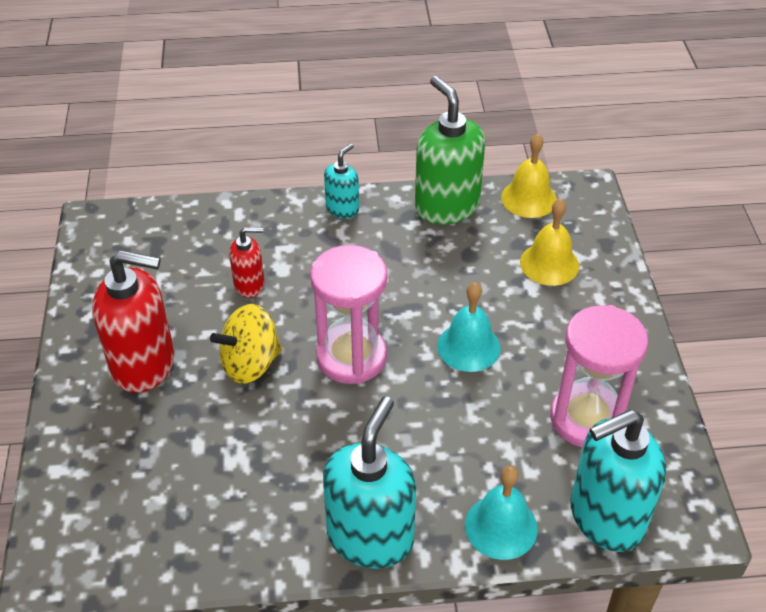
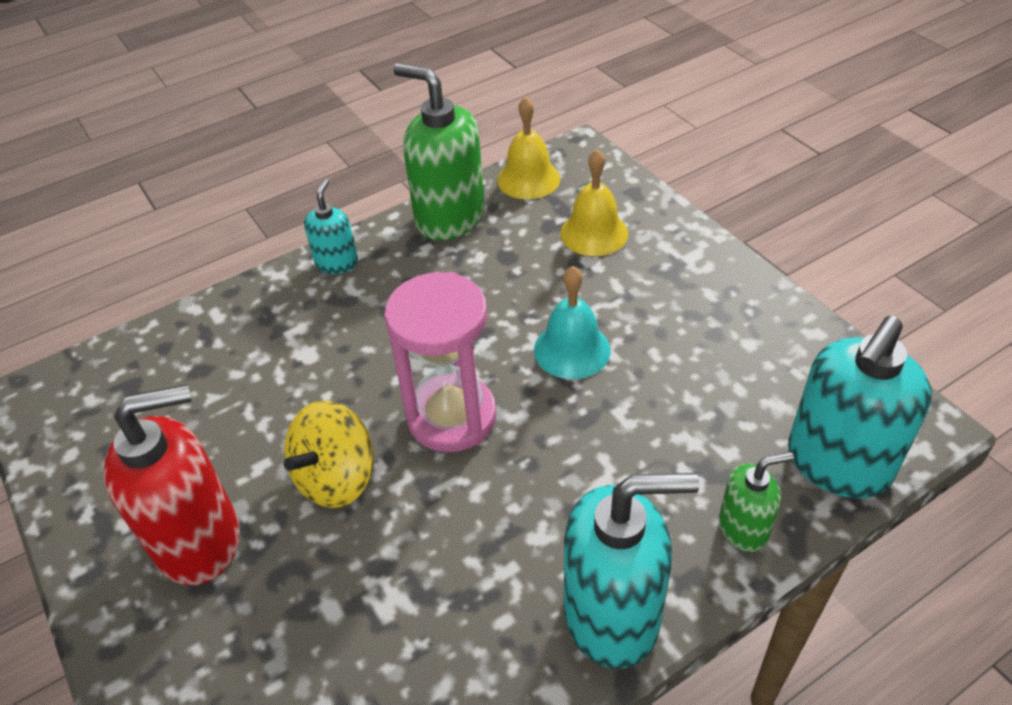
camera: 25 degrees left, 0 degrees up
(249, 285) = (279, 388): red soap dispenser -> none
(370, 537) = (612, 615): turquoise soap dispenser -> turquoise soap dispenser turned 90 degrees clockwise
(501, 527) = (743, 528): turquoise bell -> green soap dispenser
(586, 419) = (743, 370): pink hourglass -> none

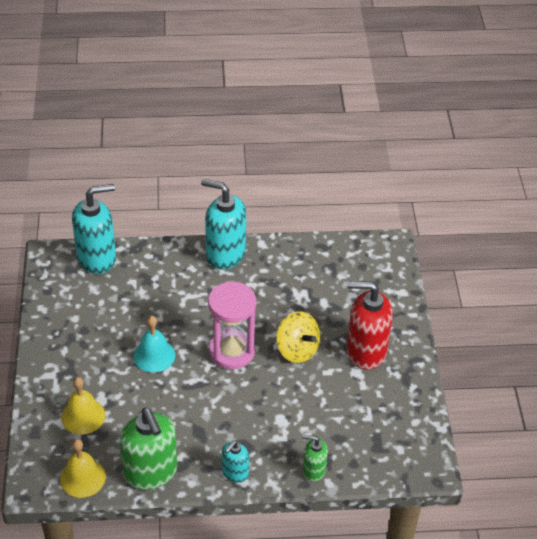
camera: 155 degrees left, 0 degrees up
(336, 478) = (297, 349): yellow spinning top -> yellow spinning top turned 75 degrees clockwise
(743, 528) = (155, 256): green soap dispenser -> green soap dispenser (313, 470)

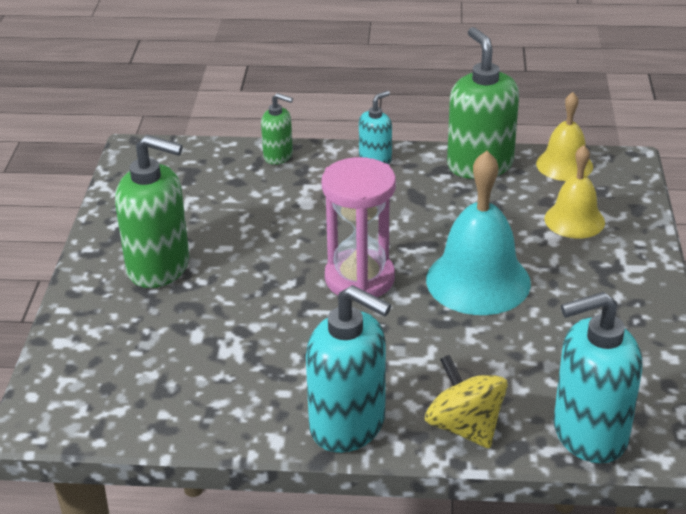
camera: 170 degrees left, 10 degrees down
(154, 355) = (478, 281): turquoise bell -> turquoise bell, size x1.64
(297, 349) = (260, 275): yellow spinning top -> yellow spinning top (465, 427)
(365, 351) = (159, 267): red soap dispenser -> green soap dispenser

